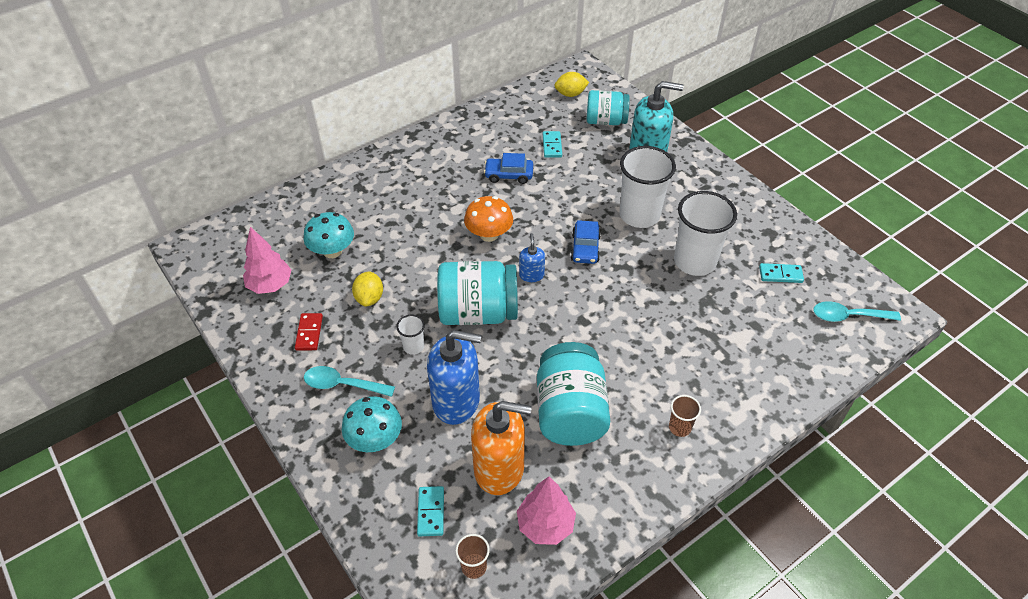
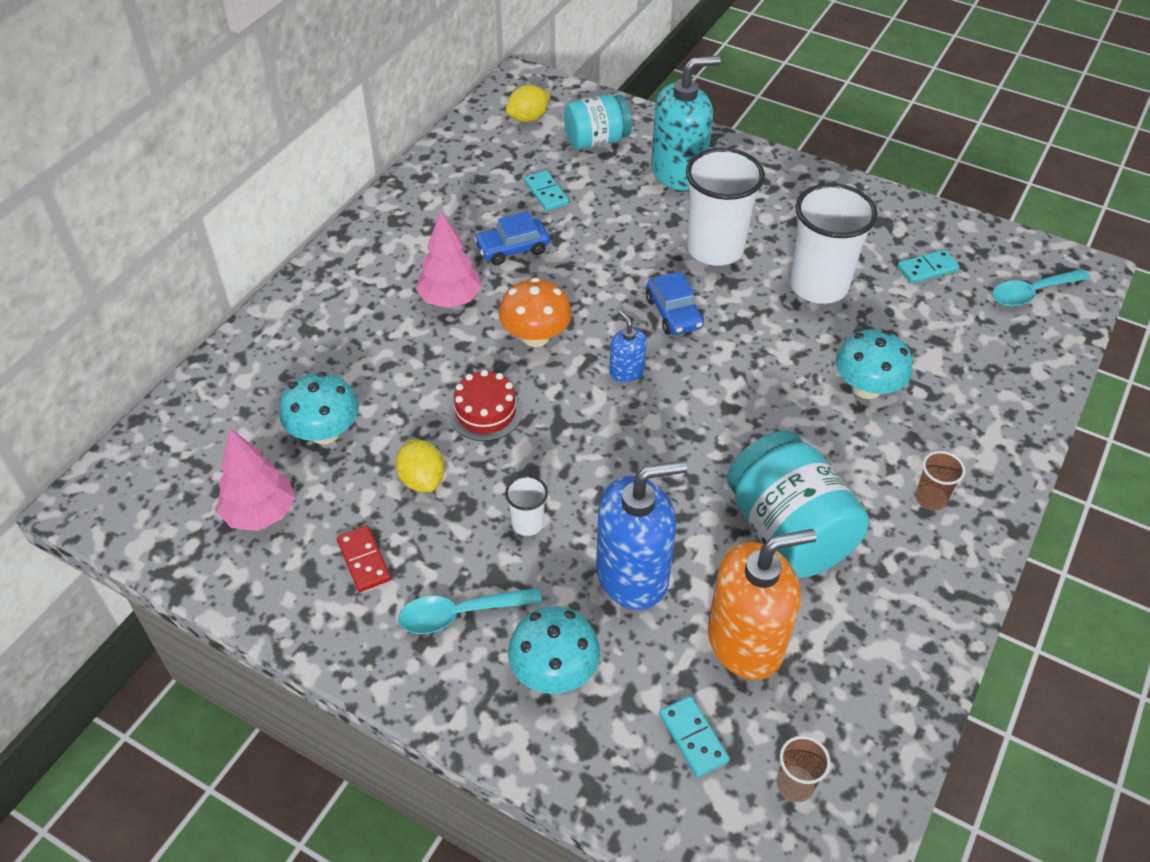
camera: 25 degrees left, 0 degrees up
(430, 271) = (485, 412): none -> red cake
(478, 312) = (587, 445): turquoise jar -> none
(545, 525) = (849, 690): pink tree -> pink tree (450, 300)
(683, 339) = (866, 388): none -> turquoise mushroom

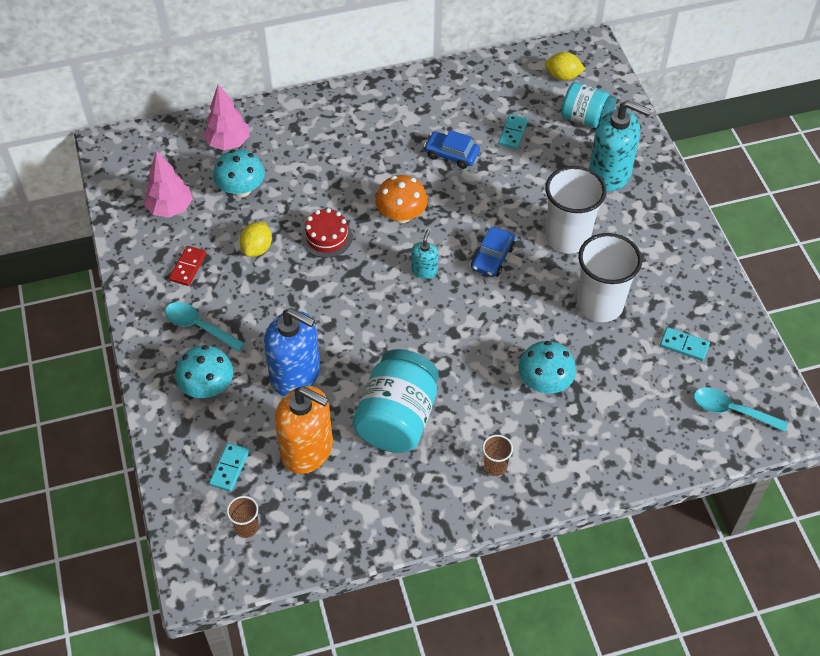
camera: 45 degrees right, 5 degrees up
(450, 300) = (383, 161): pink tree -> pink tree (228, 143)
(527, 523) = (278, 309): white cup -> none
(626, 371) = (424, 270): blue soap dispenser -> turquoise soap dispenser

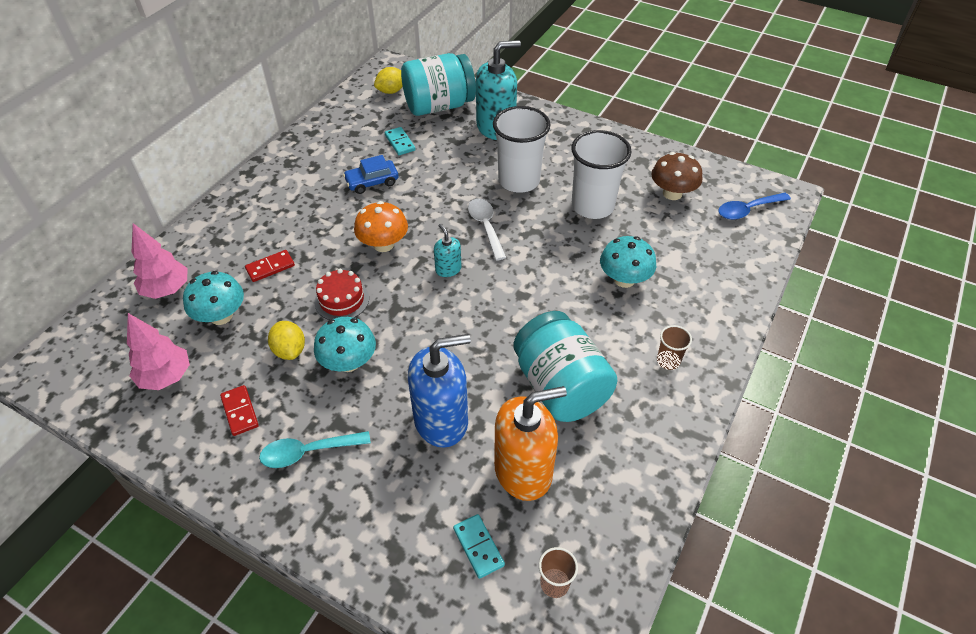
camera: 45 degrees left, 5 degrees down
(207, 387) = (376, 495): turquoise mushroom -> turquoise mushroom (348, 362)
(307, 175) = (270, 267): none -> red domino
(492, 257) = (486, 227): blue car -> white spoon
(586, 119) = (439, 106): turquoise jar -> turquoise jar, size x1.54
(684, 345) = (672, 193): turquoise domino -> brown mushroom
(731, 410) = (747, 210): turquoise spoon -> blue spoon

